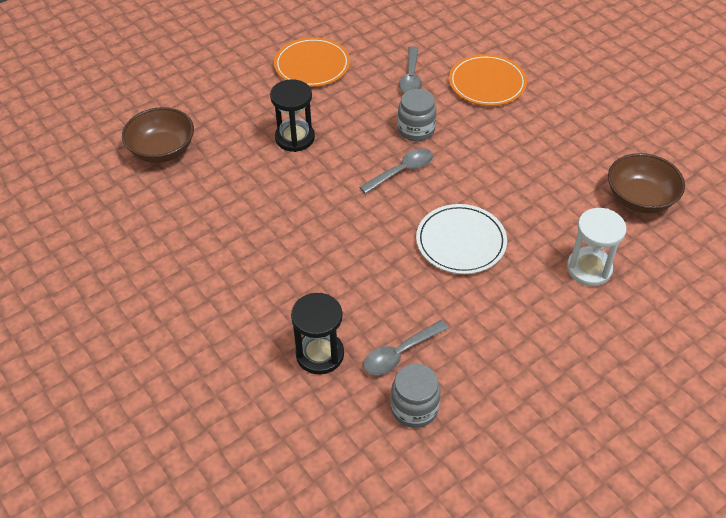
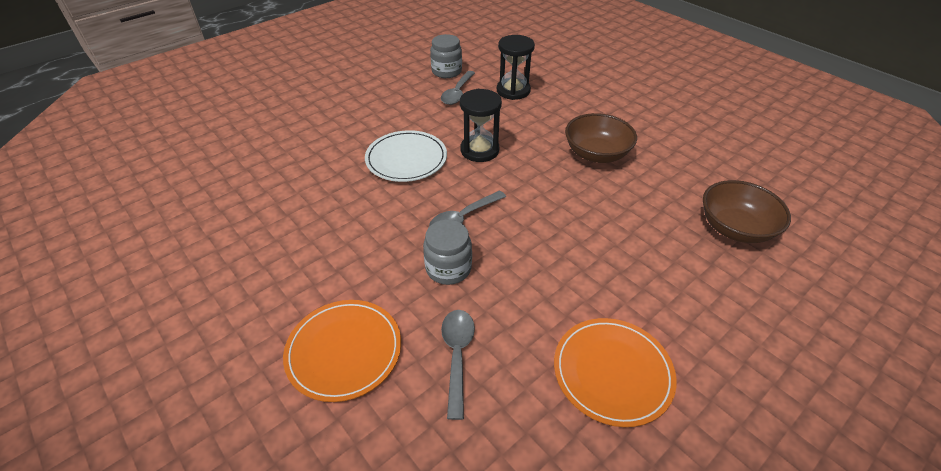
camera: 175 degrees right, 5 degrees down
(295, 138) = (592, 250): black hourglass -> black hourglass (479, 150)
(399, 353) = (457, 93): grey spoon -> grey spoon turned 150 degrees clockwise
(589, 269) = (299, 145): white hourglass -> none
(640, 198) = (218, 202): brown bowl -> brown bowl (596, 154)

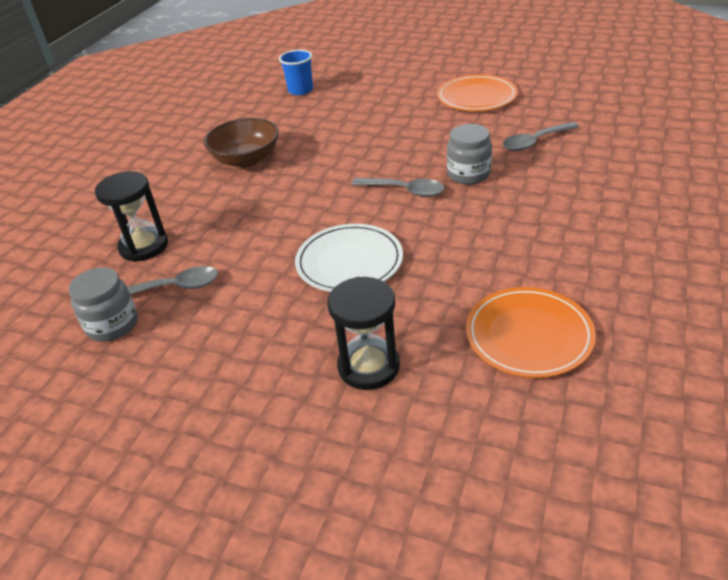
camera: 115 degrees left, 5 degrees down
(344, 351) = (594, 182): orange plate -> orange plate (529, 335)
(479, 150) = (292, 221): black hourglass -> black hourglass (368, 366)
(735, 228) = (300, 90): brown bowl -> blue cup

